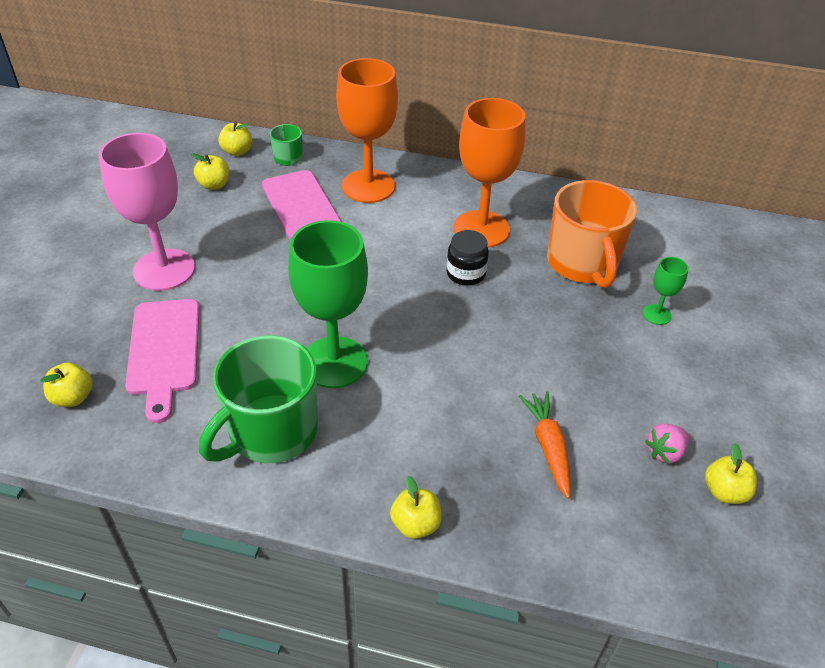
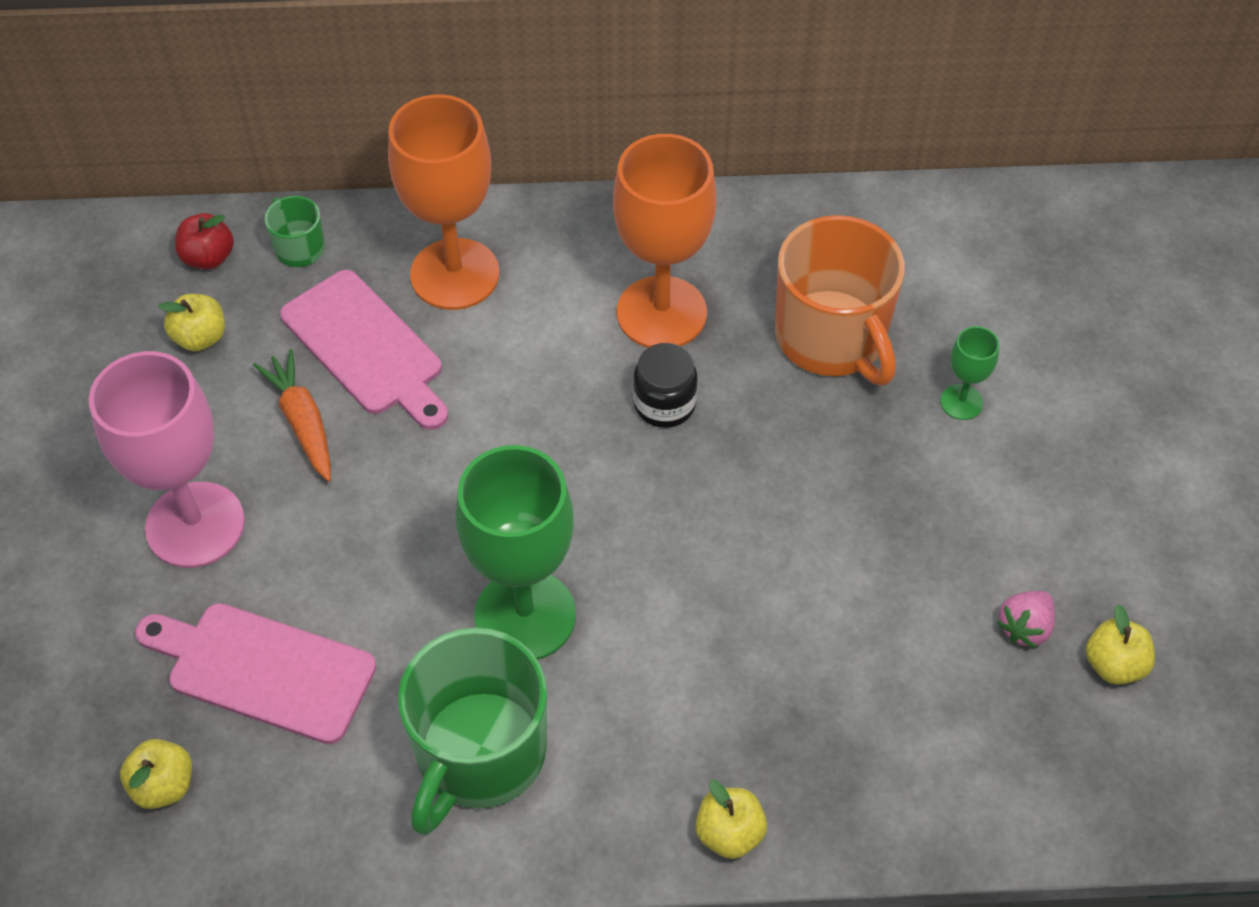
camera: 15 degrees left, 10 degrees up
(164, 351) = (263, 670): pink cutting board -> pink cutting board turned 135 degrees clockwise
(237, 151) = (208, 257): yellow apple -> red apple
(548, 447) = (869, 665): orange carrot -> orange carrot (302, 422)

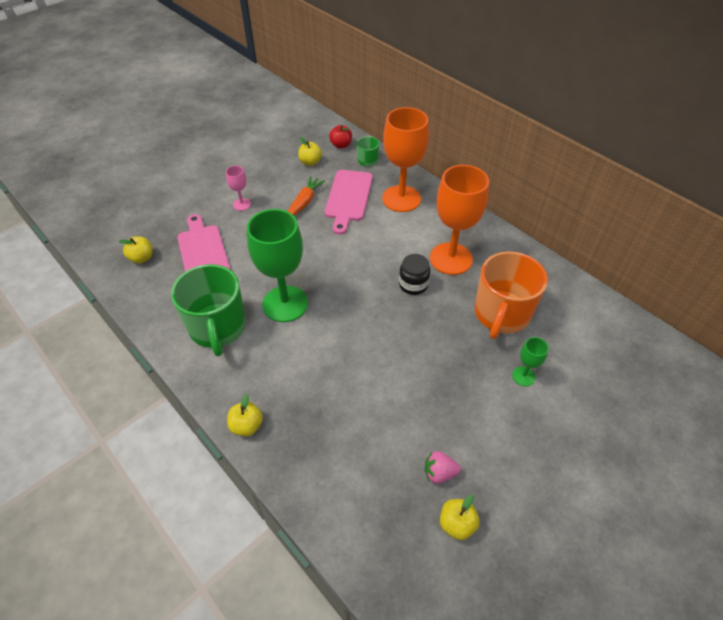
camera: 50 degrees right, 5 degrees down
(195, 525) = (242, 204): pink goblet -> pink goblet, size x0.45
(479, 755) = (218, 328): green mug -> green mug turned 90 degrees counterclockwise

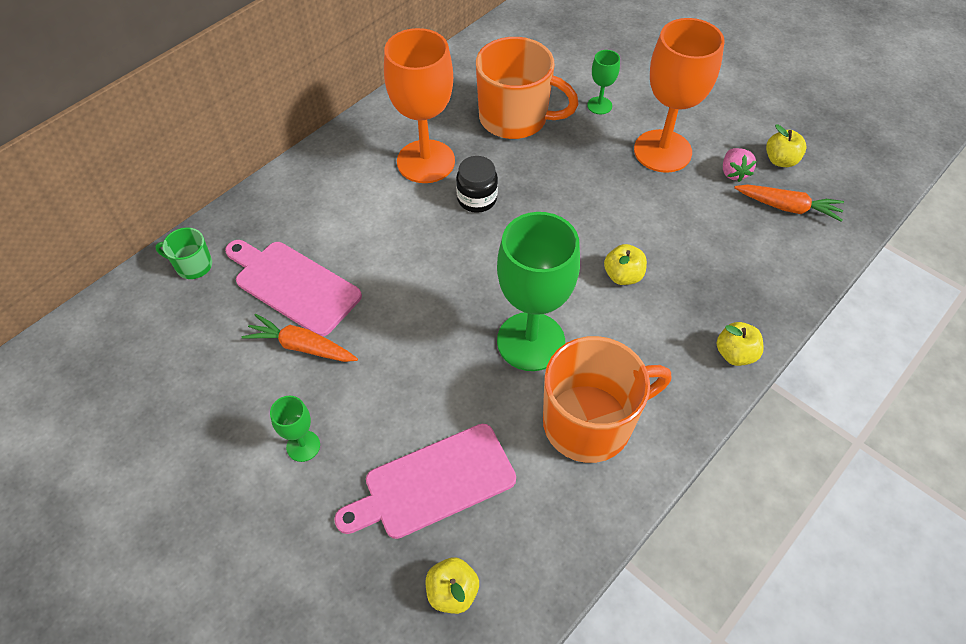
camera: 95 degrees left, 5 degrees up
(218, 328) = (590, 422): green mug -> orange mug
(242, 204) = (303, 446): pink goblet -> green goblet
(310, 162) = (187, 351): yellow apple -> yellow apple (623, 276)
(341, 145) = (141, 308): red apple -> none
(348, 198) = (293, 285): pink cutting board -> pink cutting board turned 150 degrees counterclockwise
(393, 512) = (787, 207): none -> orange carrot
(401, 199) = (299, 217): orange goblet -> orange goblet (662, 151)

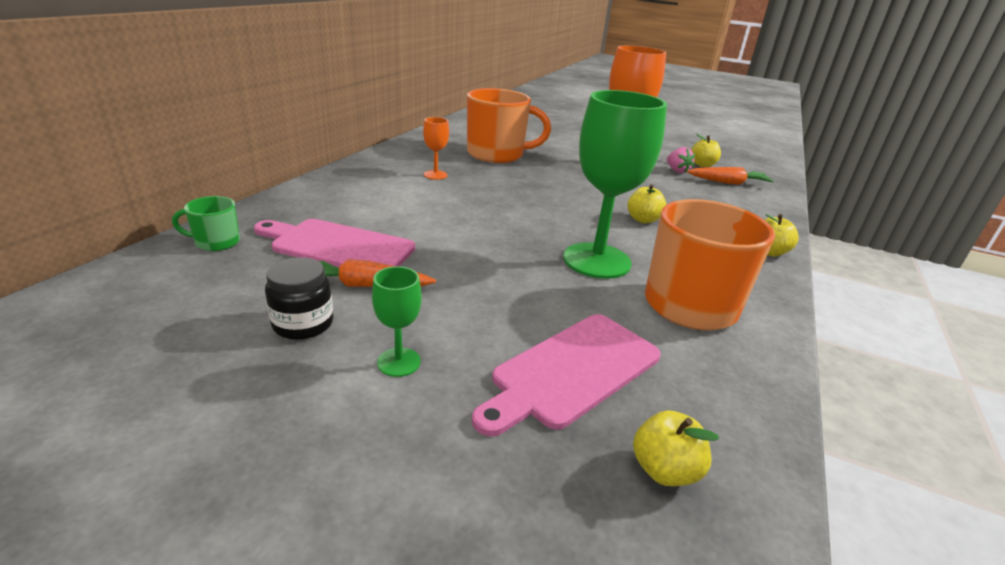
camera: 20 degrees left, 25 degrees down
(426, 161) = (435, 175): orange goblet -> orange goblet, size x0.45
(477, 199) = (492, 190): black jar -> black jar (303, 324)
(599, 105) = (556, 148): green goblet -> none

